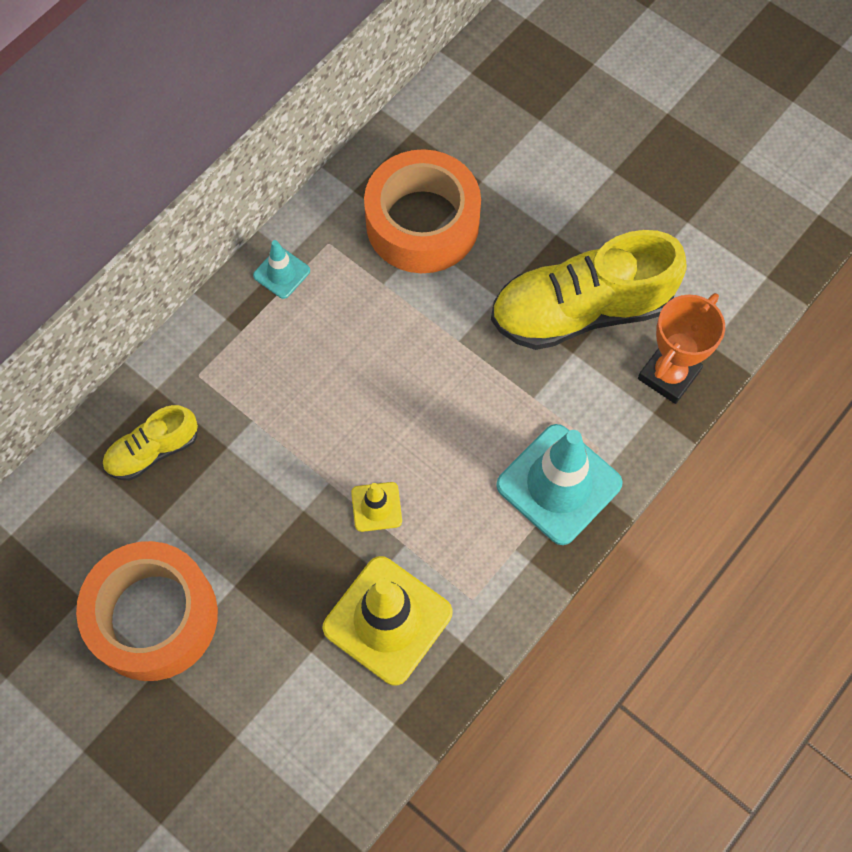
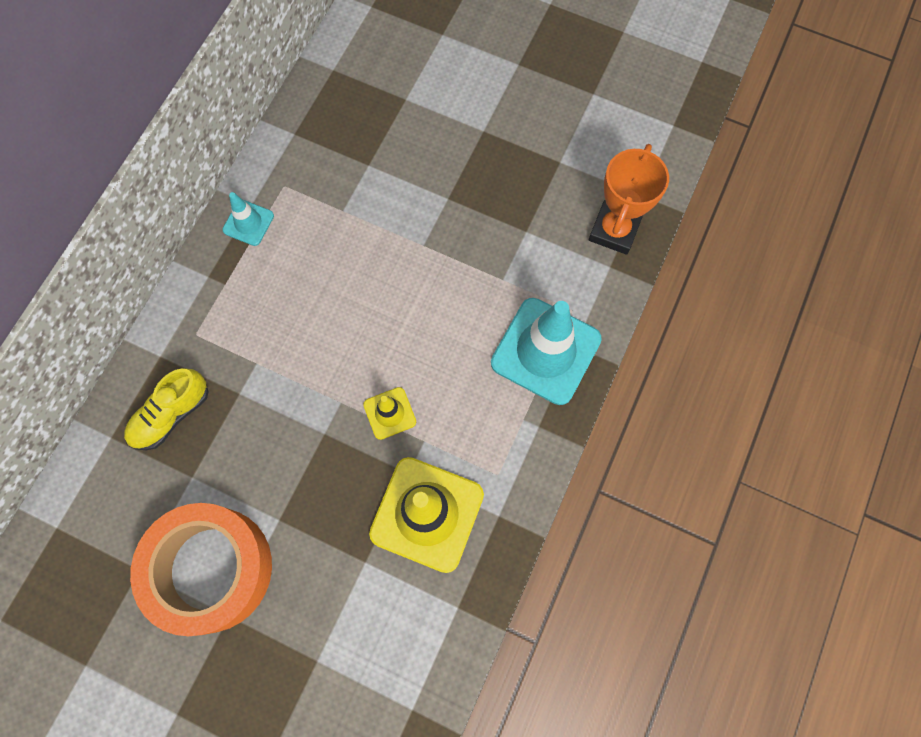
camera: 15 degrees left, 5 degrees up
(422, 223) = (363, 148): orange tape -> none
(581, 310) = (523, 192): yellow shoe -> none

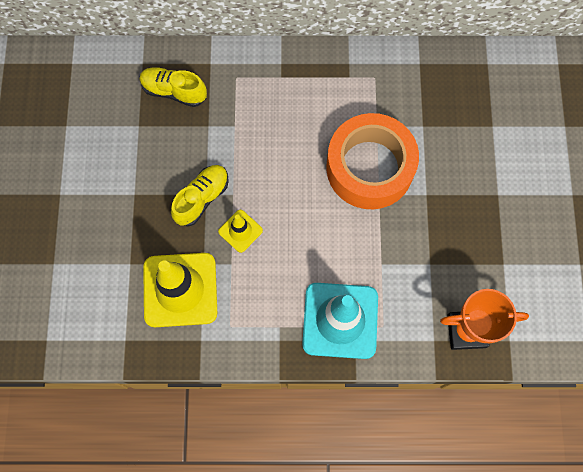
camera: 65 degrees right, 0 degrees up
(211, 569) = (84, 168): orange tape -> orange tape (369, 168)
(248, 223) = (334, 69): turquoise traffic cone -> none
(327, 440) = (202, 198): none -> yellow shoe

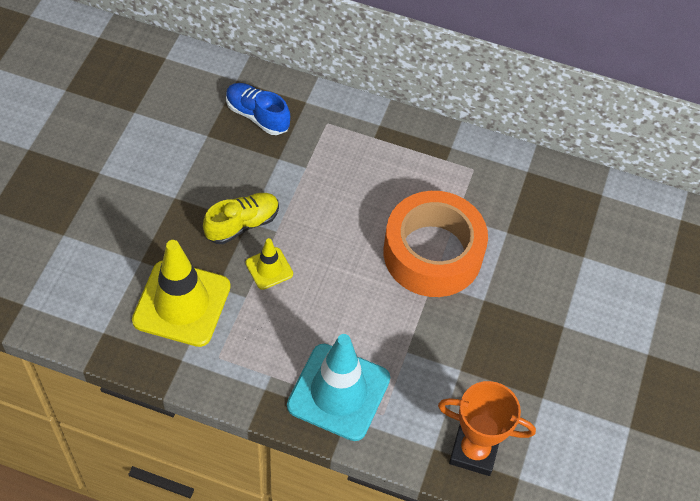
camera: 15 degrees right, 15 degrees down
(174, 91) = (257, 116): yellow shoe -> blue shoe

